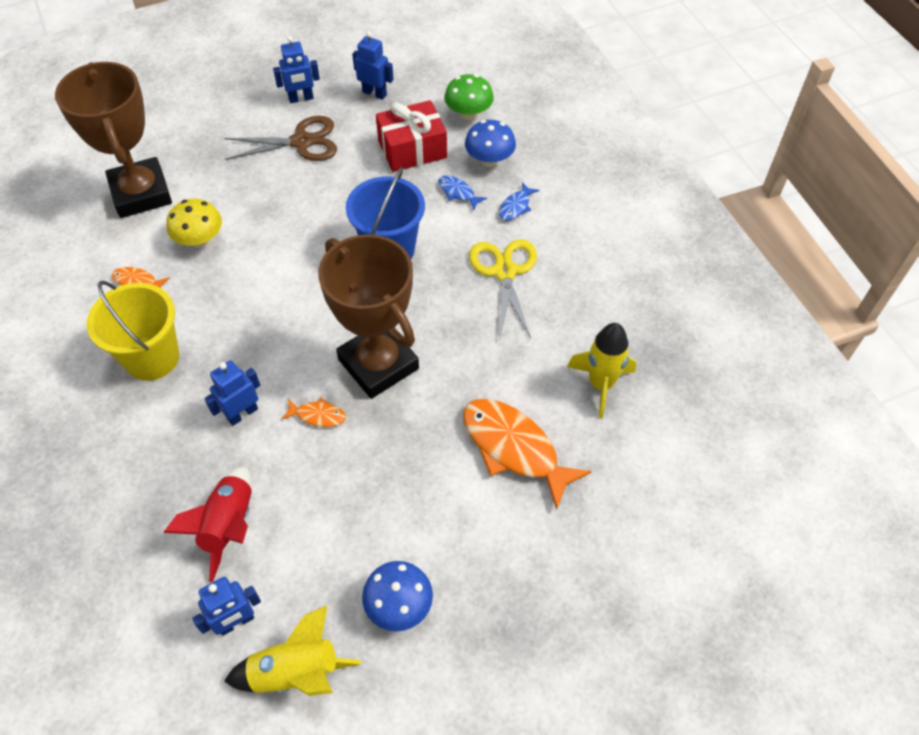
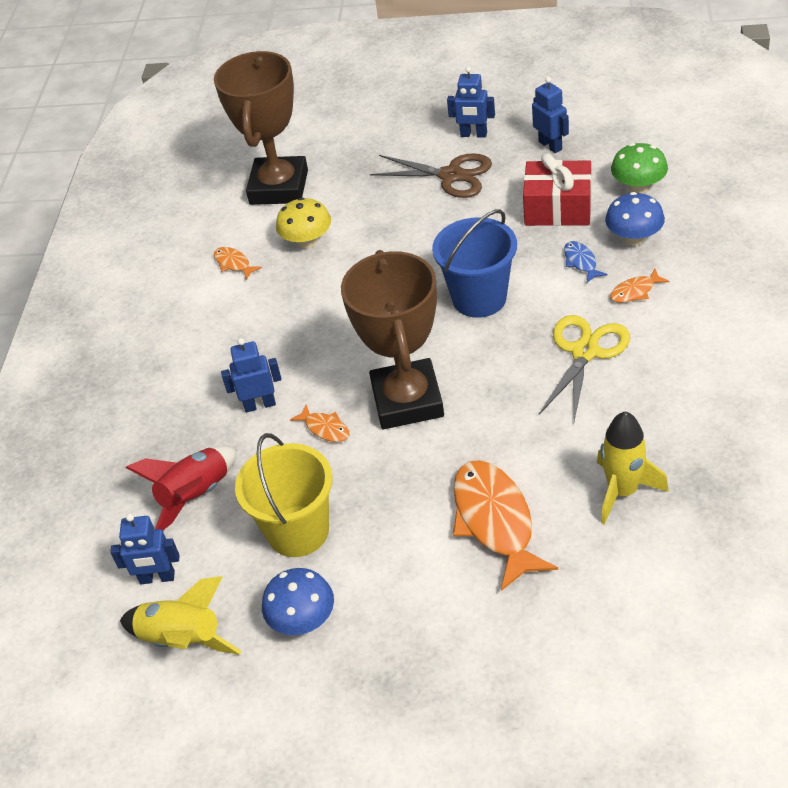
camera: 35 degrees right, 10 degrees down
(152, 357) = (210, 332): yellow bucket -> yellow bucket (298, 531)
(516, 206) = (635, 291): blue fish -> orange fish

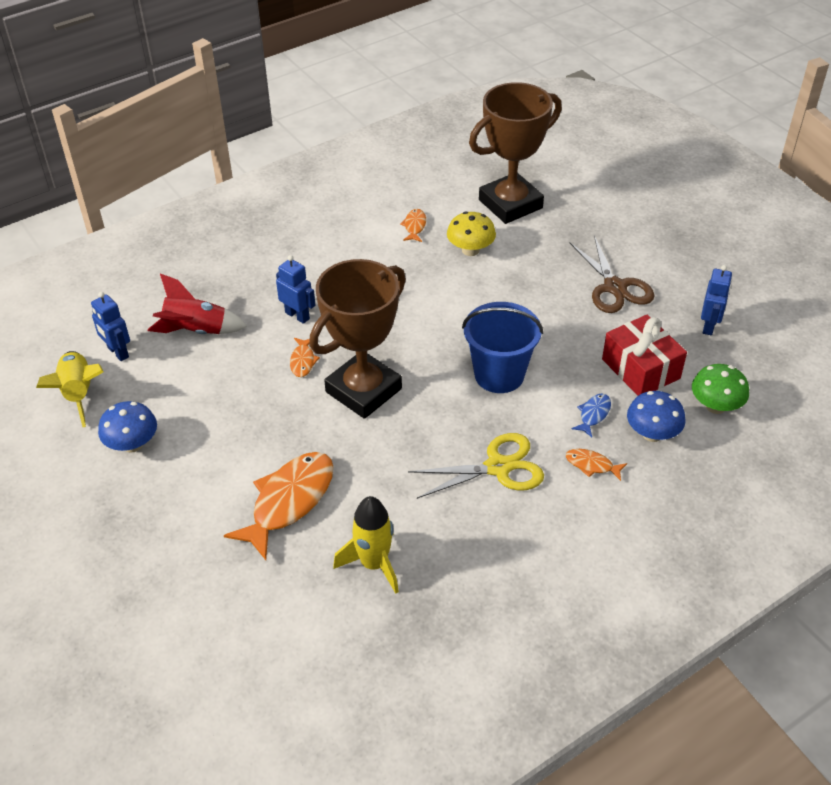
camera: 45 degrees right, 0 degrees up
(298, 531) = (203, 399): yellow bucket -> none
(473, 135) = (674, 275): blue robot -> none

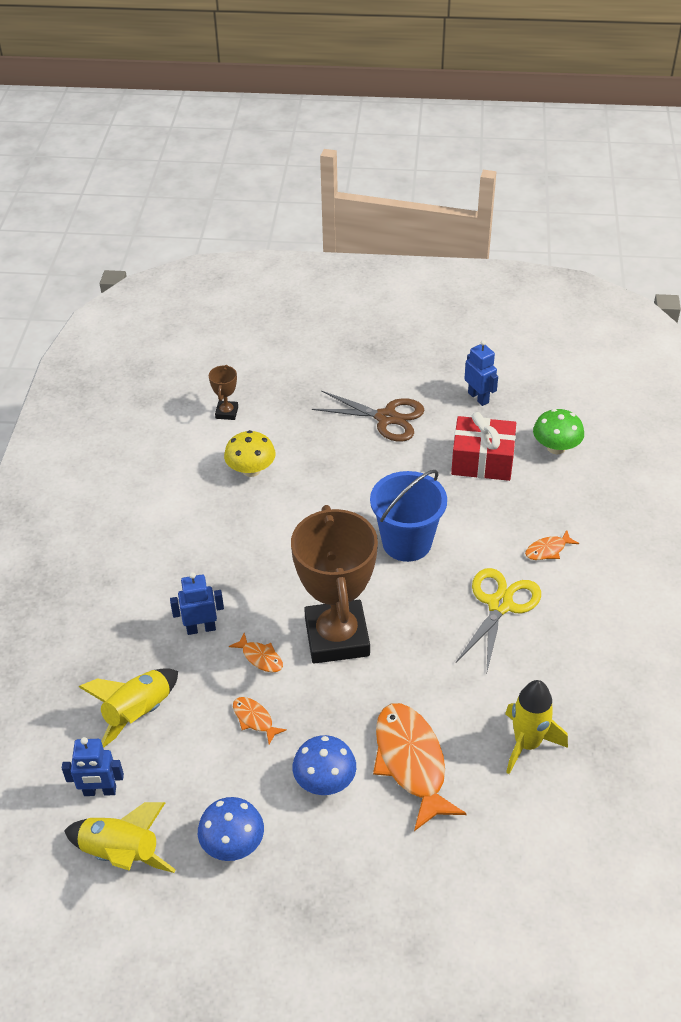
camera: 50 degrees left, 0 degrees up
(196, 331) = (138, 713): red rocket -> yellow rocket
(414, 226) = (182, 485): orange fish -> orange fish (254, 719)
(510, 204) = (227, 412): brown trophy -> brown trophy, size x0.41
(593, 414) = (500, 516): blue fish -> none
(652, 433) = (549, 497): blue mushroom -> blue mushroom (325, 780)

